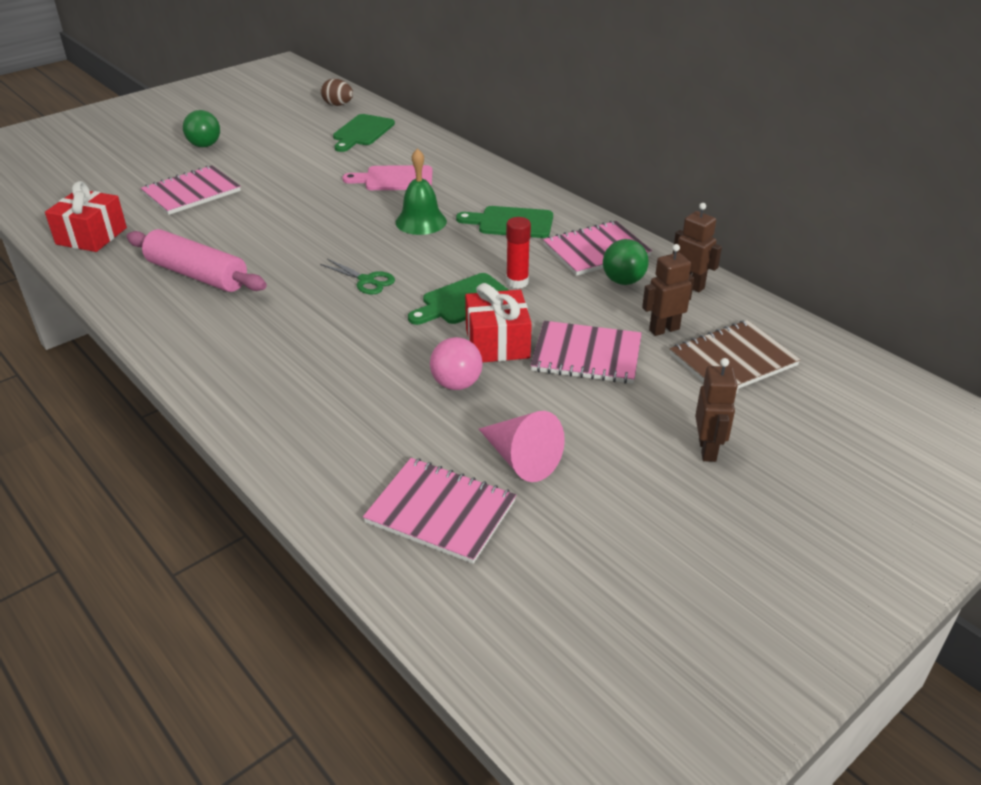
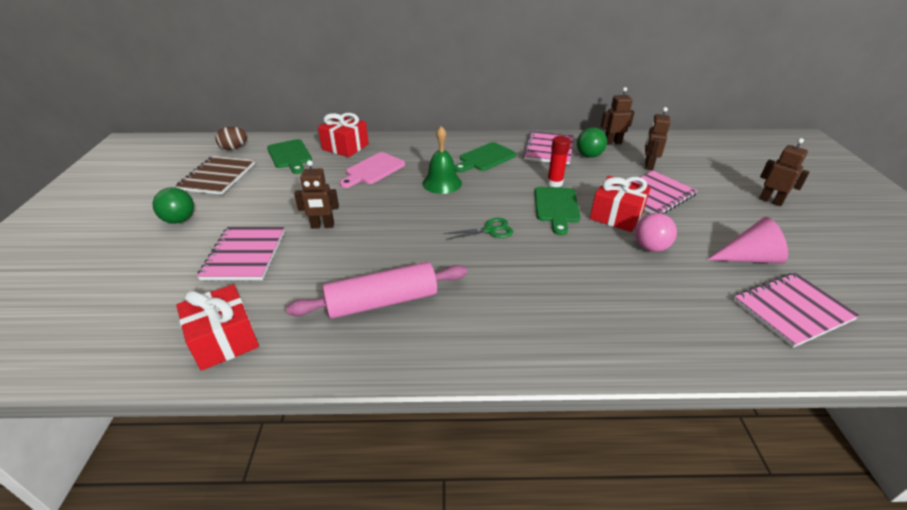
camera: 50 degrees left, 0 degrees up
(269, 202) = (322, 226): none -> brown robot
(418, 146) = (345, 147): none -> red gift
(733, 360) = (693, 162): brown notebook -> brown notebook (218, 177)

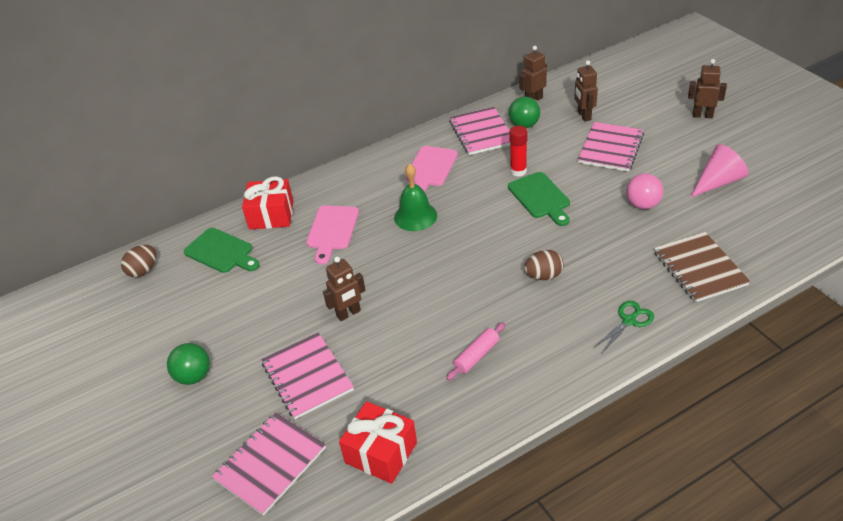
camera: 25 degrees left, 5 degrees up
(218, 177) = (170, 312): brown notebook -> brown notebook (699, 268)
(382, 301) = (476, 356): pink rolling pin -> pink rolling pin, size x0.53
(485, 158) = (430, 169): green cutting board -> pink cutting board
(490, 230) = (504, 247): green scissors -> green scissors (629, 321)
(503, 265) = (543, 276): none -> brown egg
(616, 216) = (595, 184): red gift -> none
(792, 310) = (769, 215): pink notebook -> pink notebook (270, 464)

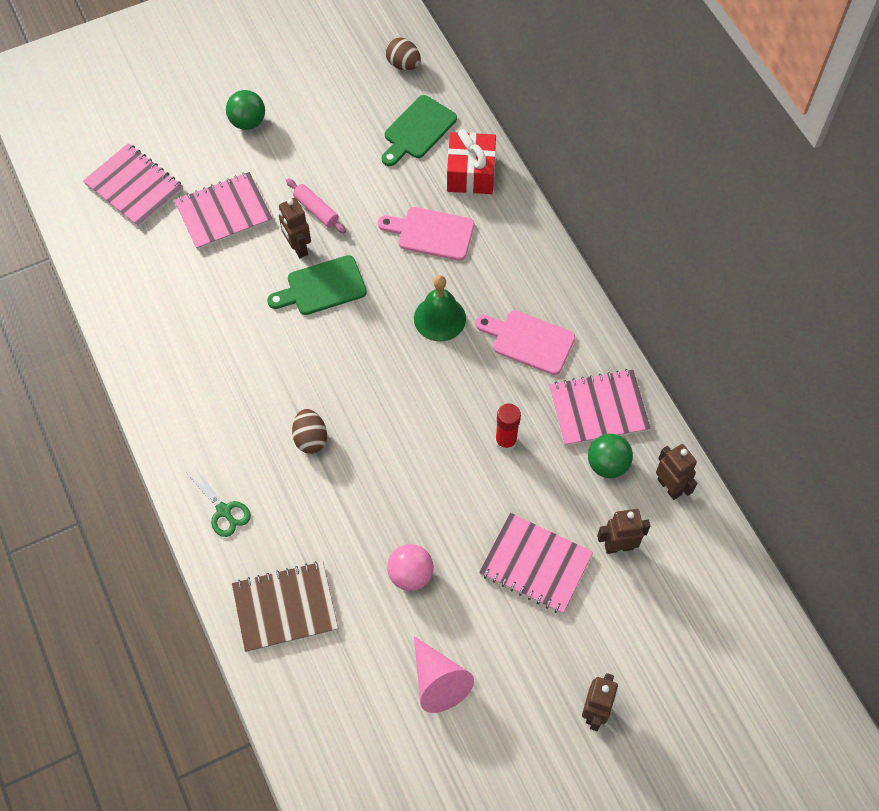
camera: 90 degrees right, 20 degrees up
(381, 453) = (122, 270): red gift -> none
(476, 356) = (213, 358): pink rolling pin -> pink rolling pin (316, 210)
(540, 198) = (447, 458): green cutting board -> green cutting board (322, 287)

